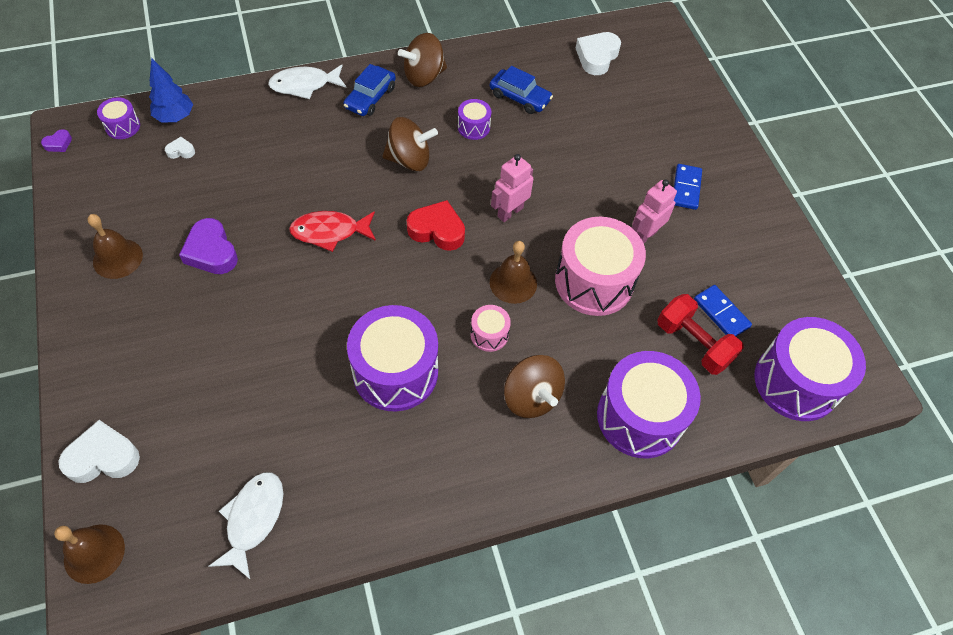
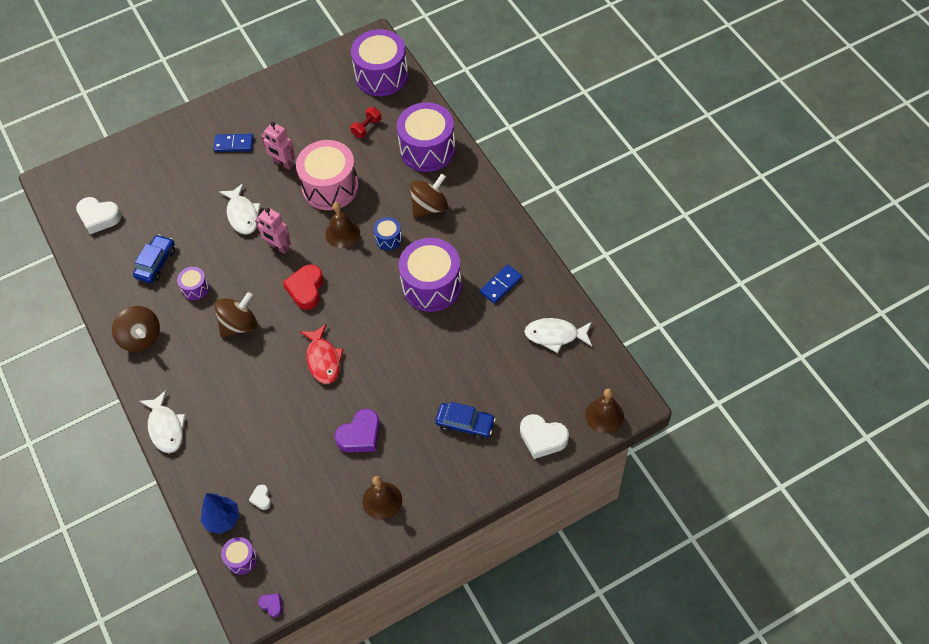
camera: 95 degrees left, 0 degrees up
(103, 457) = (542, 438): white heart -> white heart turned 45 degrees counterclockwise
(370, 97) = (173, 371): blue car -> blue car (465, 424)
(409, 160) = (239, 325): brown spinning top -> brown spinning top turned 60 degrees clockwise
(489, 334) = (388, 239): pink drum -> blue drum
(570, 183) = (242, 214): none -> white fish
(693, 343) = (367, 128): red dumbbell -> red dumbbell, size x0.61
(721, 313) = (339, 115): blue domino -> blue domino (501, 285)

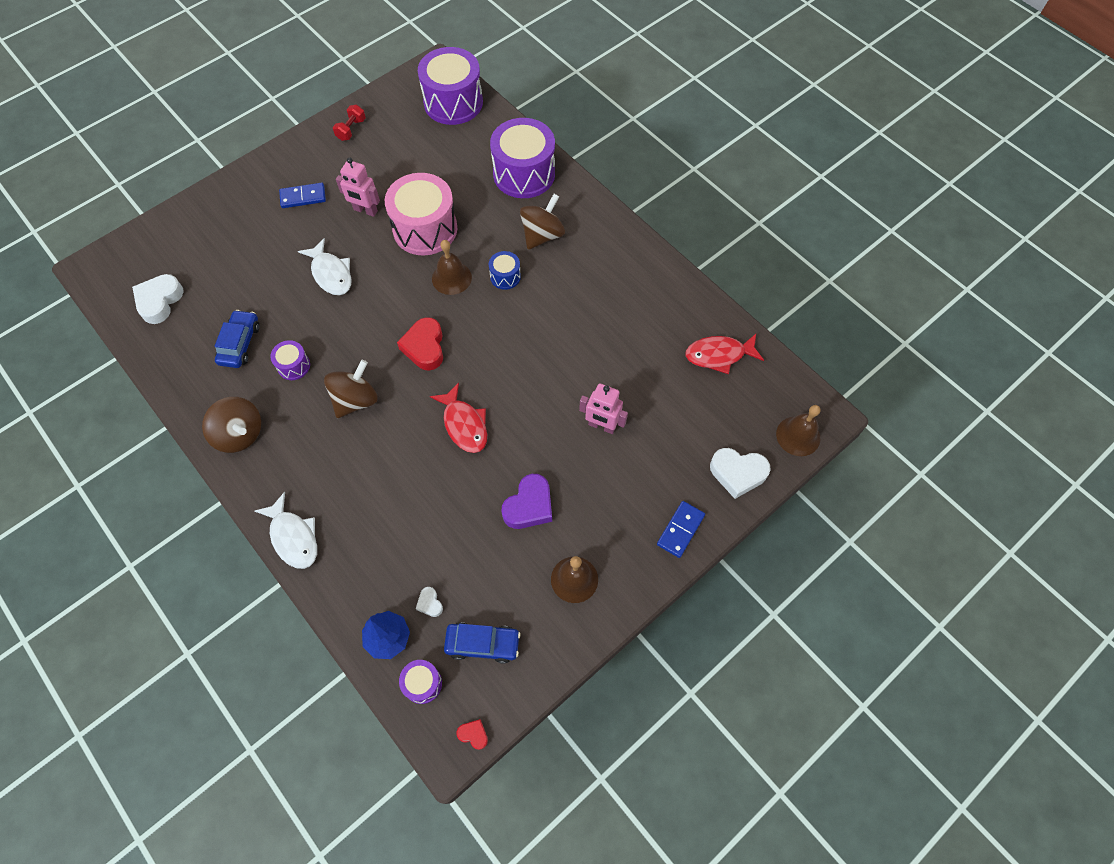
camera: 15 degrees left, 5 degrees up
(99, 217) = (159, 301): white heart -> white heart turned 105 degrees clockwise
(272, 605) = (473, 734): purple heart -> red heart
(279, 247) = (381, 304): pink robot -> pink robot (602, 426)
(367, 128) = (450, 160): red dumbbell -> red dumbbell (351, 129)
(431, 286) = (567, 321): purple drum -> none
(465, 424) = (646, 472): blue car -> blue car (482, 644)
(501, 285) = (644, 309): blue domino -> blue domino (680, 530)
(555, 335) = (719, 355): white fish -> red fish

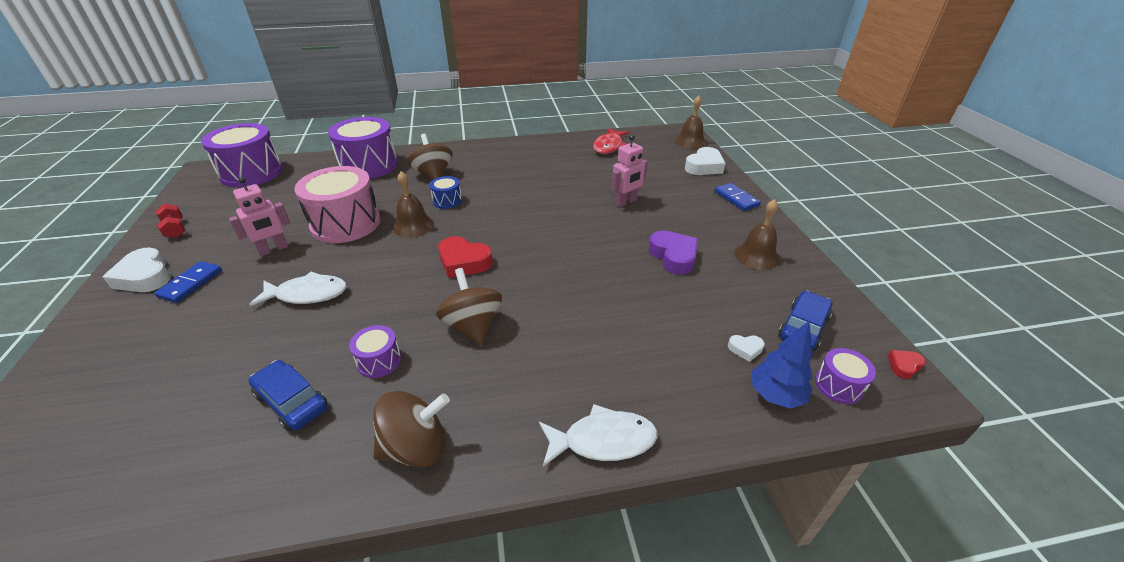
camera: 60 degrees left, 25 degrees down
(159, 301) = (111, 473): white heart -> white heart (145, 276)
(464, 424) = (566, 265): red fish -> none

